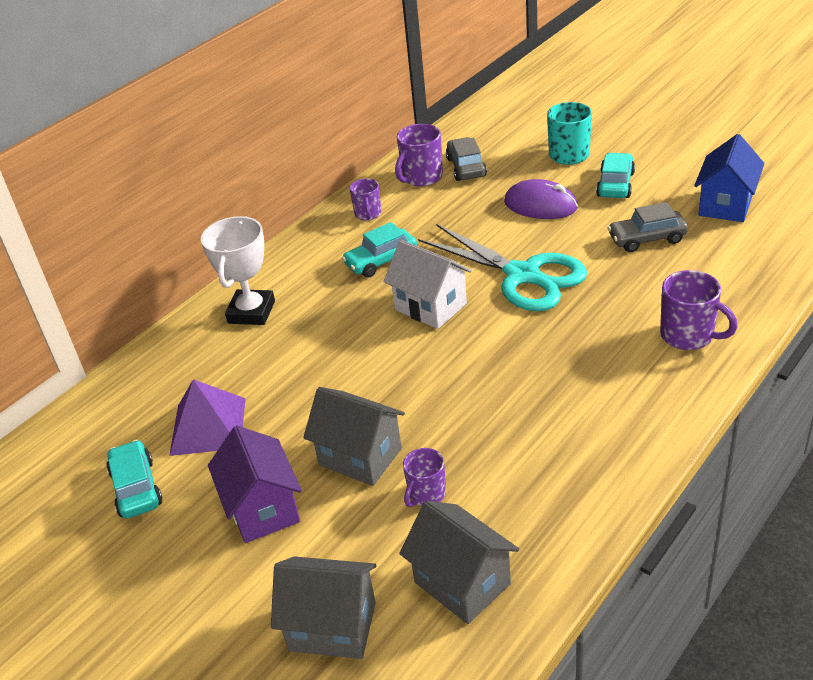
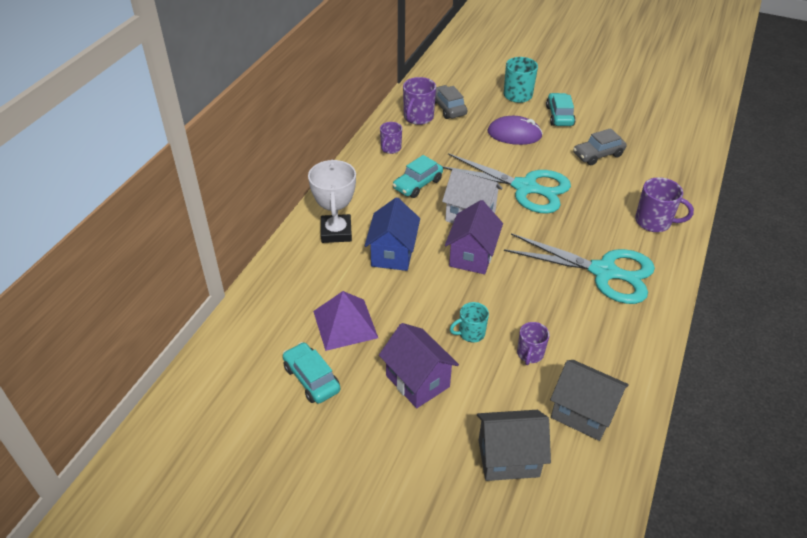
camera: 20 degrees left, 5 degrees up
(360, 457) = (471, 333): grey house -> turquoise mug
(368, 214) = (390, 148): purple mug -> purple mug turned 45 degrees clockwise
(409, 357) = (472, 256): none -> purple house
(582, 397) = (604, 272): none -> turquoise scissors
(725, 205) = (638, 127): blue house -> blue house (392, 254)

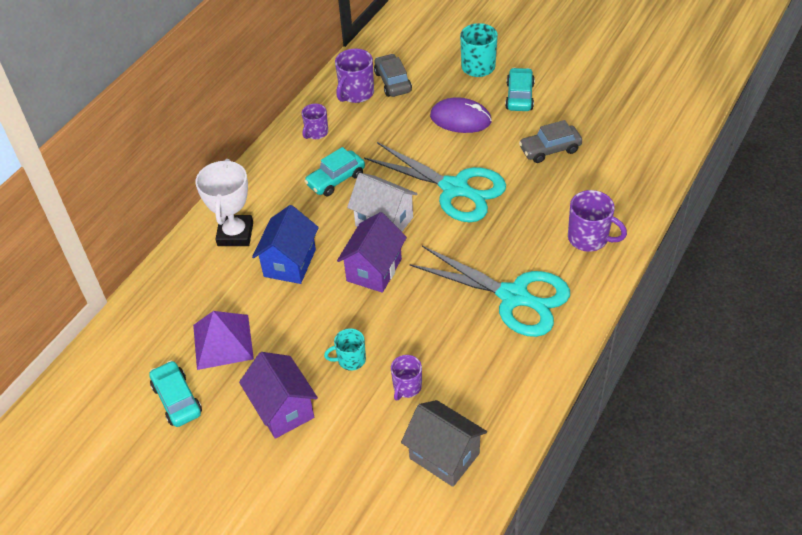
camera: 10 degrees right, 5 degrees up
(508, 458) = (355, 497): grey house -> none

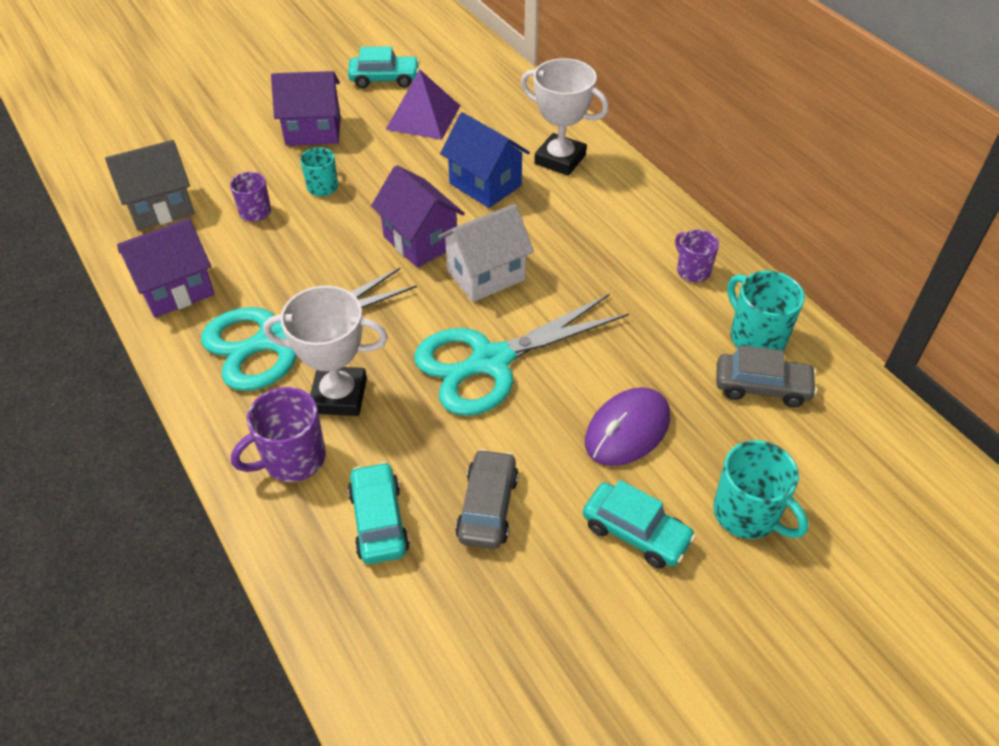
camera: 115 degrees right, 0 degrees up
(336, 179) = (590, 259): turquoise car -> turquoise car (379, 521)
(356, 93) = (756, 337): purple mug -> turquoise mug
(517, 381) = (176, 290): none -> purple house
(532, 242) = (339, 396): none -> white trophy

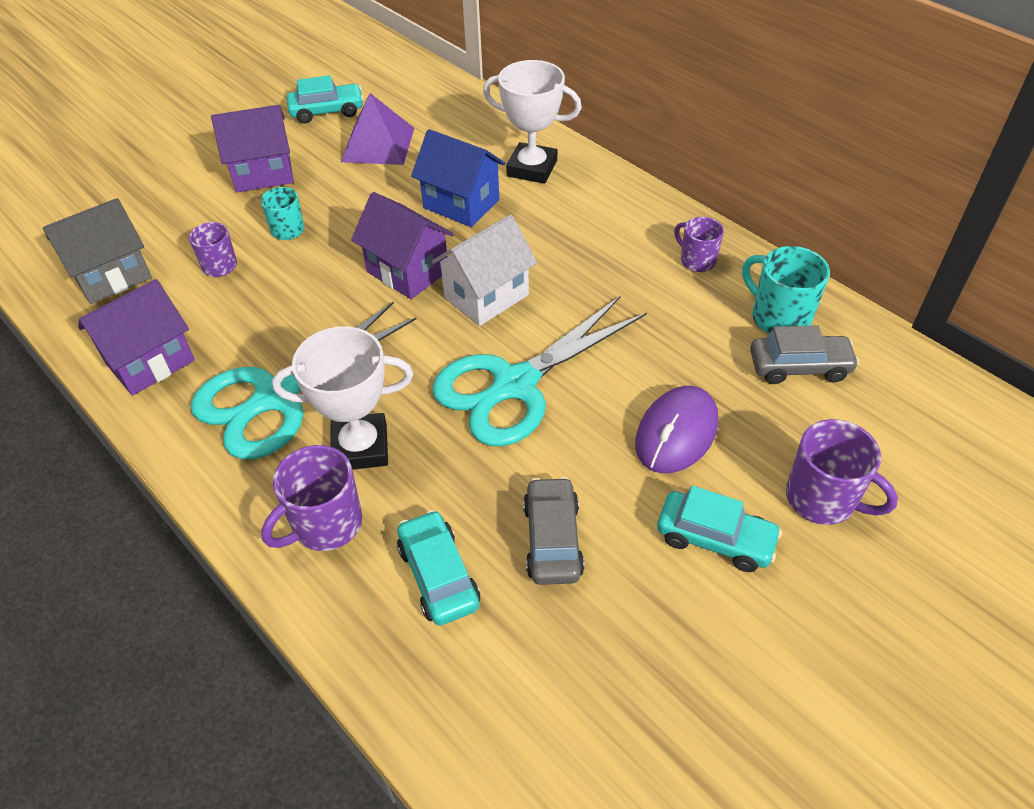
camera: 10 degrees left, 0 degrees up
(747, 514) = (822, 499): turquoise mug -> purple mug

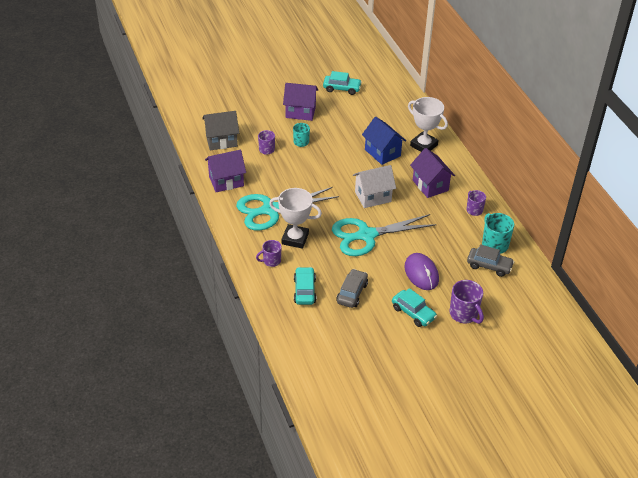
camera: 20 degrees right, 5 degrees down
(326, 524) = (271, 261): purple mug -> purple mug, size x0.65
(378, 144) = (358, 113): purple pyramid -> none
(407, 271) = (344, 176): purple house -> purple house (430, 185)
(676, 433) = (421, 273): purple mouse -> purple mouse turned 75 degrees counterclockwise

